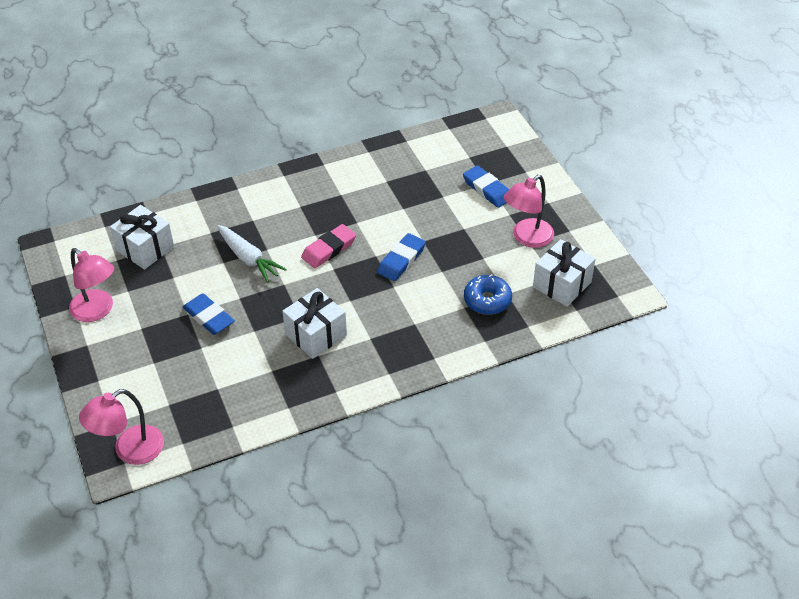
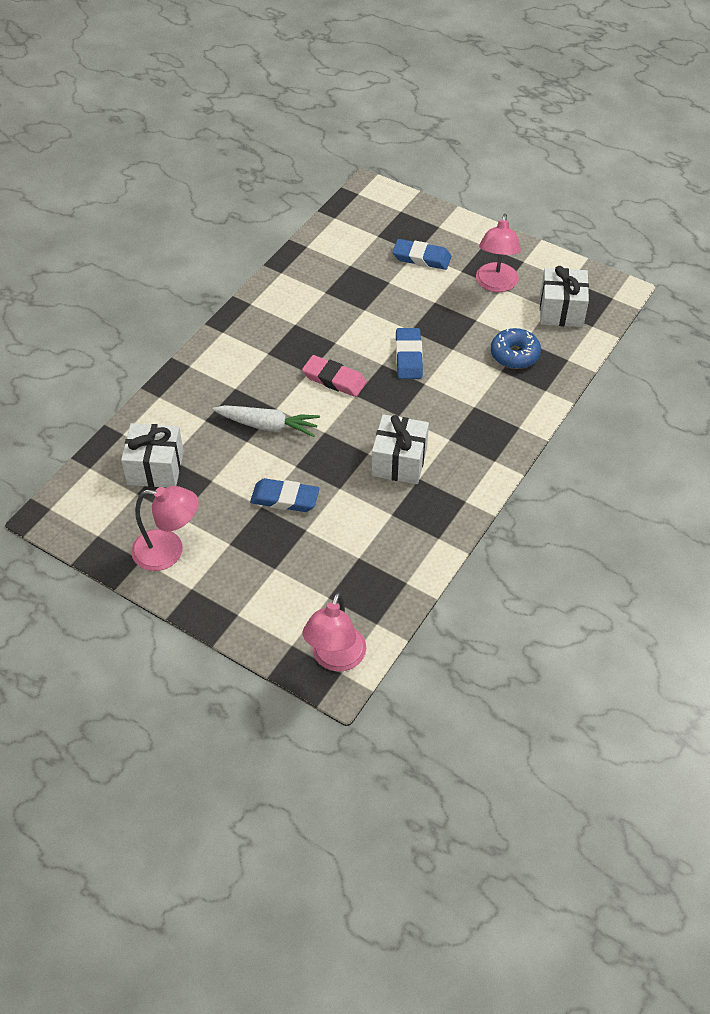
camera: 35 degrees left, 5 degrees up
(329, 249) = (334, 379): pink eraser -> pink eraser turned 75 degrees counterclockwise

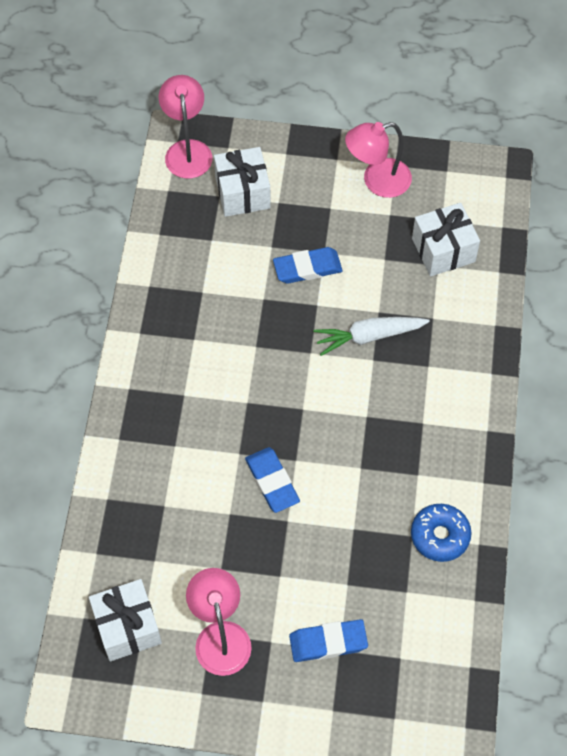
camera: 155 degrees right, 10 degrees up
(334, 379) = (335, 418): pink eraser -> none
(399, 461) = (221, 349): white gift -> white gift (242, 193)
(514, 355) = (158, 534): blue donut -> blue donut (440, 536)

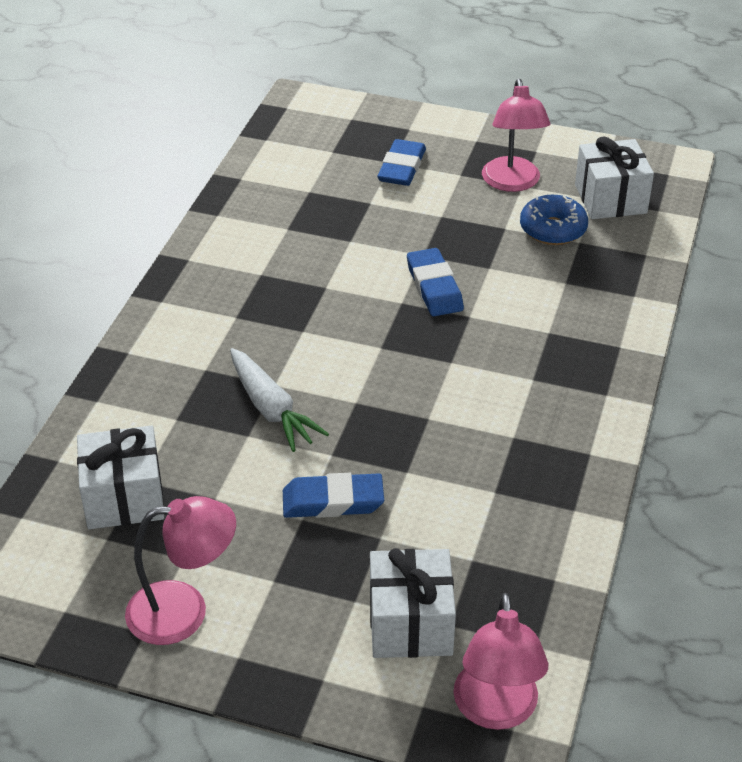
camera: 170 degrees left, 20 degrees down
(328, 642) = (402, 168): blue eraser -> blue eraser turned 75 degrees counterclockwise
(369, 336) = (271, 409): white carrot -> white carrot turned 60 degrees clockwise
(440, 536) = (256, 225): blue donut -> blue donut (553, 229)

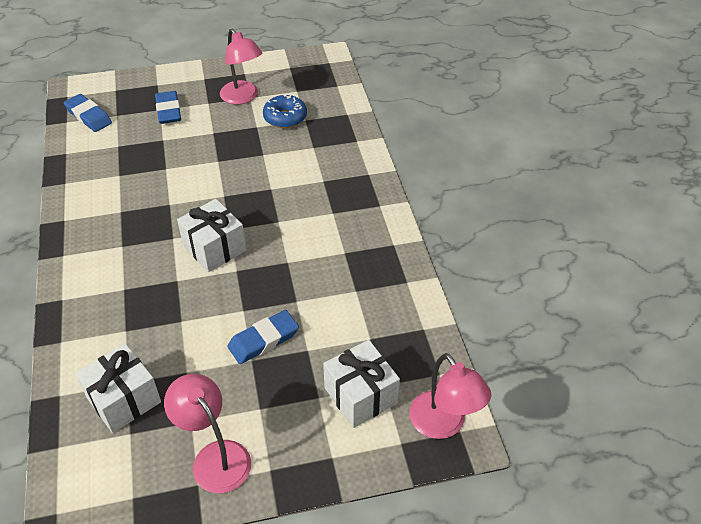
camera: 30 degrees left, 5 degrees up
(184, 611) = (215, 457): pink lamp -> pink lamp turned 90 degrees counterclockwise
(271, 409) = (185, 297): white carrot -> none
(434, 287) = (238, 179): blue eraser -> blue eraser (88, 116)
(610, 199) = (306, 88): white gift -> white gift (214, 248)

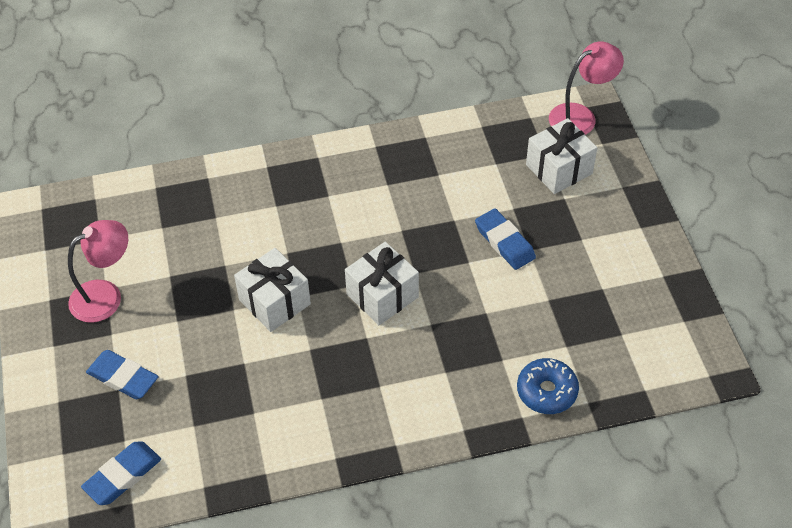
camera: 90 degrees left, 5 degrees up
(124, 400) = (586, 345): white gift -> white gift (274, 302)
(168, 110) = (123, 377): blue eraser -> blue eraser turned 45 degrees clockwise
(215, 457) = (635, 266): pink lamp -> none
(285, 118) = (155, 247): blue donut -> blue donut (546, 391)

